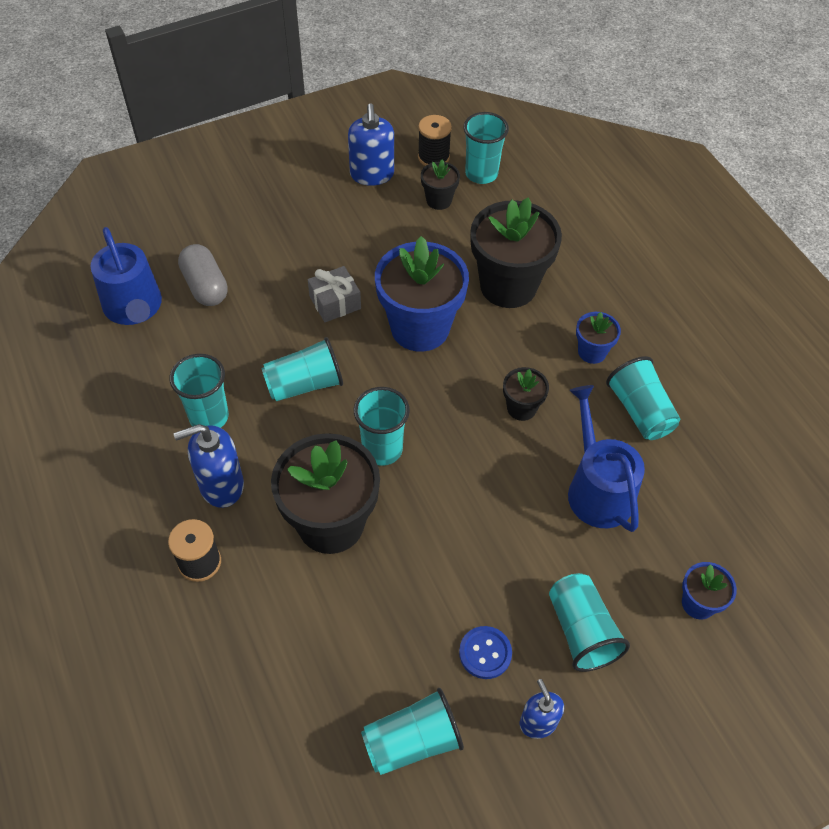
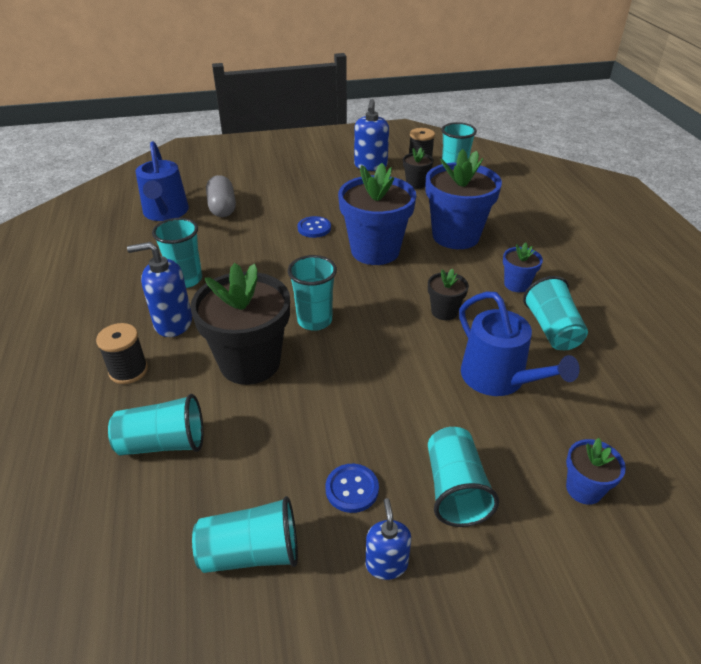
camera: 15 degrees right, 15 degrees down
(304, 384) = (269, 271): turquoise cup -> turquoise cup (163, 443)
(335, 303) = (314, 228): grey gift -> blue button
(508, 286) = (455, 236): black flower pot -> blue flower pot
(597, 489) = (498, 378): blue watering can -> blue watering can turned 150 degrees clockwise

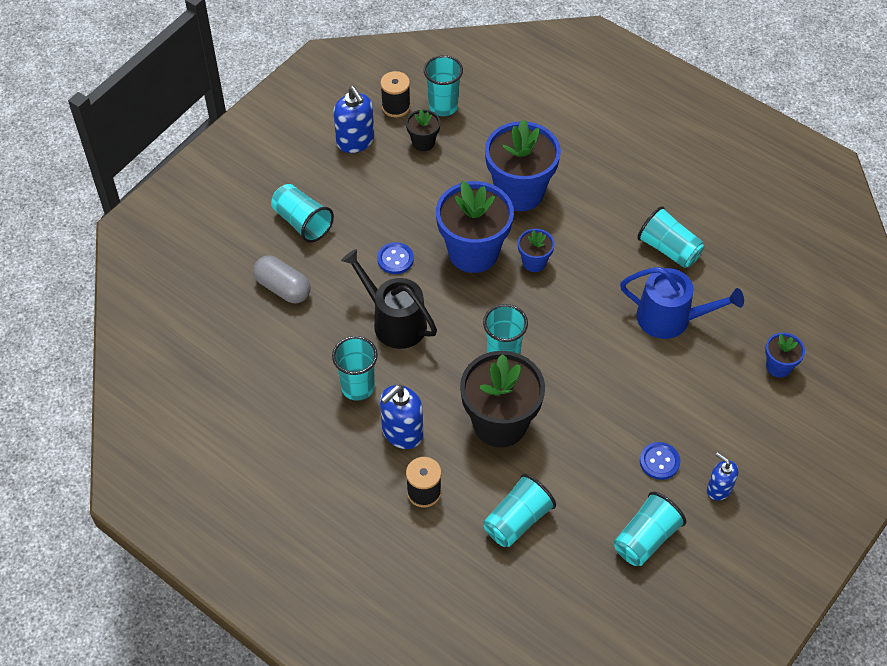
camera: 40 degrees left, 15 degrees up
(165, 212) = (237, 329): blue watering can -> none
(264, 259) = (394, 322): none -> black watering can
(444, 311) = (584, 282): black flower pot -> none
(455, 489) = (713, 418): turquoise cup -> turquoise cup (302, 222)
(516, 284) = (610, 219): blue flower pot -> blue flower pot (534, 262)

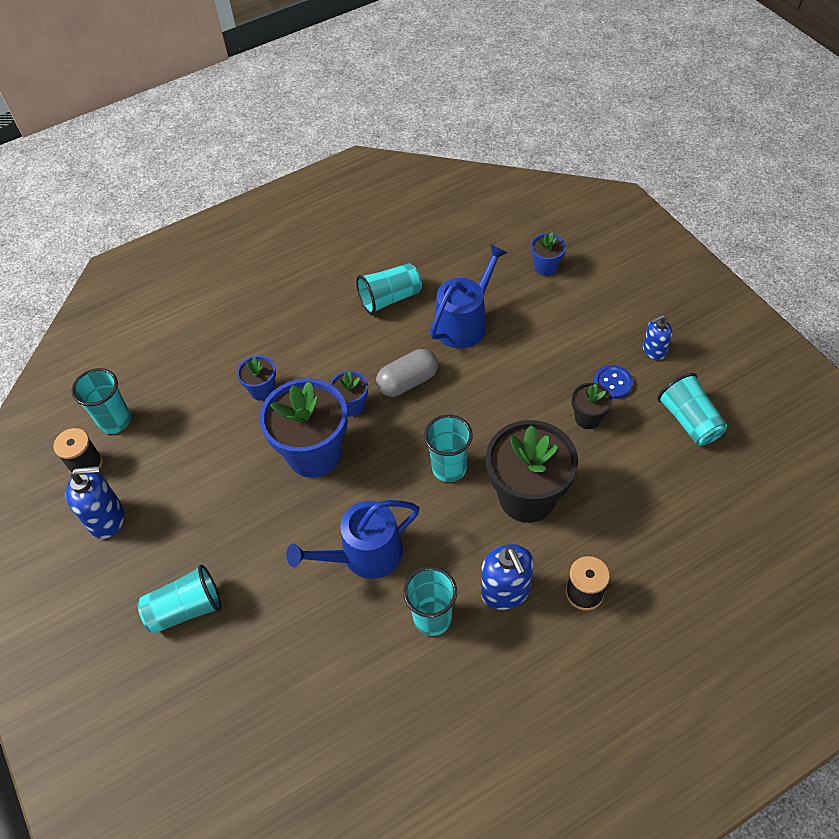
camera: 65 degrees left, 0 degrees up
(283, 288) = (266, 658): grey capsule -> grey capsule (408, 381)
(394, 322) = (365, 555): black watering can -> blue watering can
(395, 259) = (285, 528): blue button -> none
(423, 142) = (150, 454): black flower pot -> black flower pot (587, 418)
(517, 520) = (641, 518): turquoise cup -> none
(519, 192) = (262, 390): blue flower pot -> blue flower pot, size x0.48

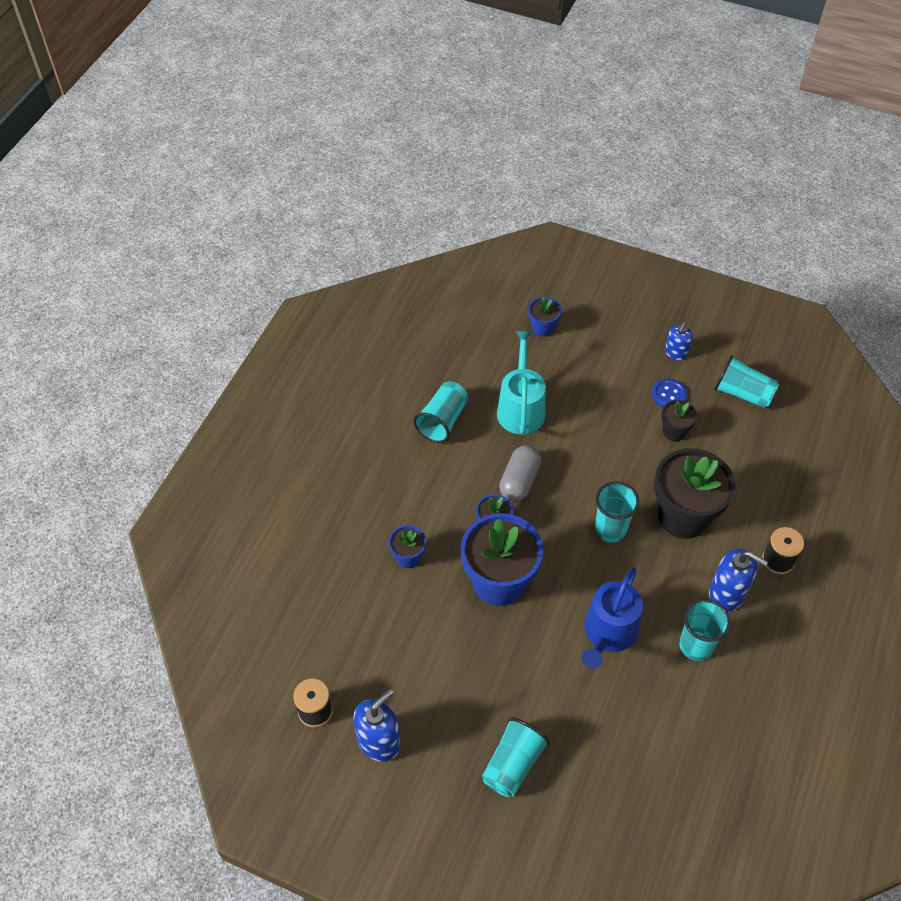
camera: 40 degrees left, 0 degrees up
(115, 421) = (304, 660): turquoise cup -> none
(465, 323) = (520, 408): blue watering can -> turquoise watering can

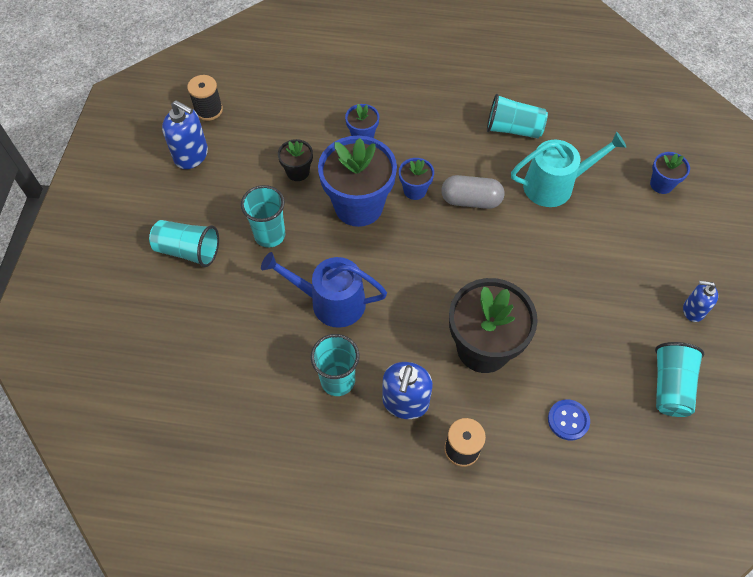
camera: 75 degrees right, 5 degrees up
(610, 529) = (444, 285): turquoise cup -> turquoise cup (270, 235)
(668, 394) = (632, 312): blue button -> blue button (568, 420)
(674, 432) = (586, 324): black flower pot -> black flower pot (298, 172)

